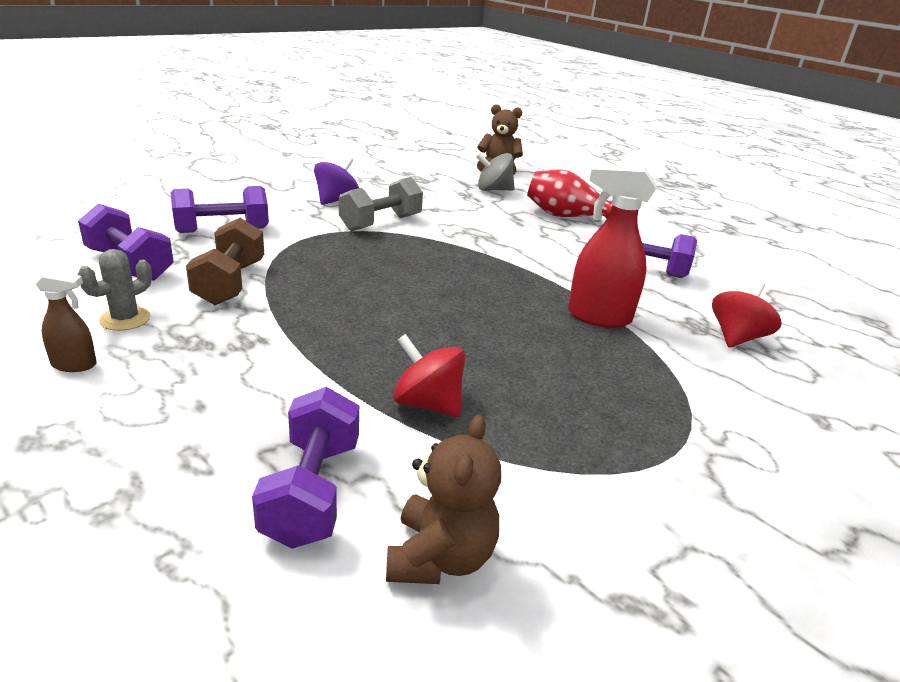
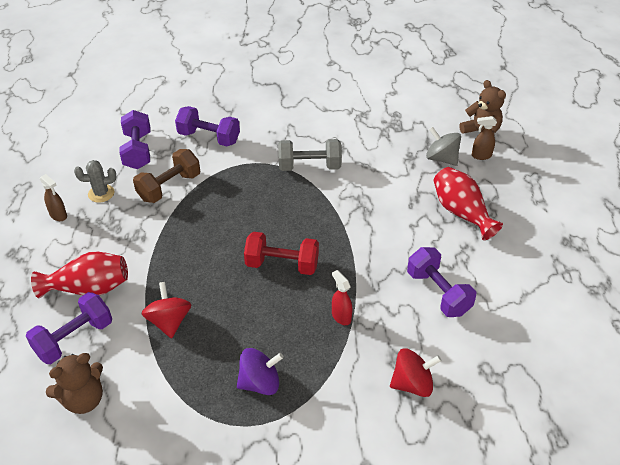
camera: 45 degrees right, 15 degrees up
(251, 423) = (89, 288): none -> red vase
(336, 200) = (307, 131): purple spinning top -> purple spinning top (260, 383)
(475, 301) = (282, 265): none -> red dumbbell
(521, 181) = (481, 156): none -> brown spray bottle
(598, 317) = (341, 316): red spray bottle -> red spray bottle, size x0.53

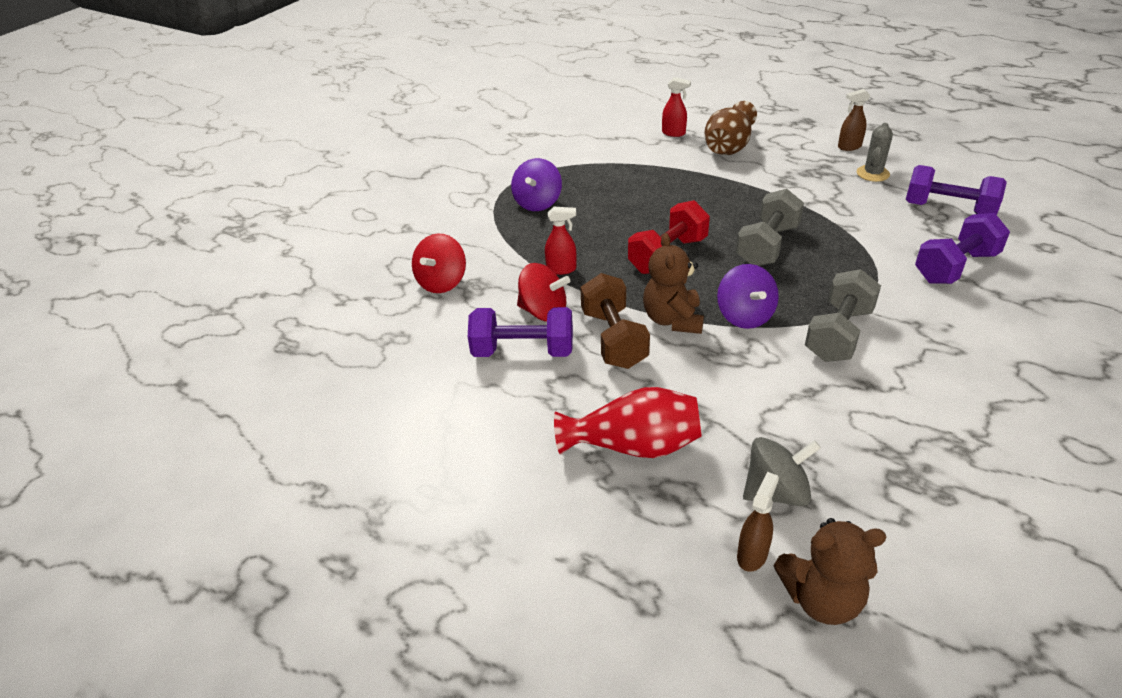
camera: 125 degrees right, 5 degrees down
(74, 338) = (674, 133): purple dumbbell -> red spray bottle
(83, 399) = (607, 129): brown teddy bear -> brown teddy bear (673, 320)
(89, 288) = (728, 147): red vase -> brown vase
(169, 187) = (858, 216): brown dumbbell -> brown dumbbell (614, 339)
(169, 321) = (651, 176): red spinning top -> red spinning top (543, 312)
(236, 219) = (767, 246): none -> grey dumbbell
(321, 206) = (744, 316): none -> purple spinning top

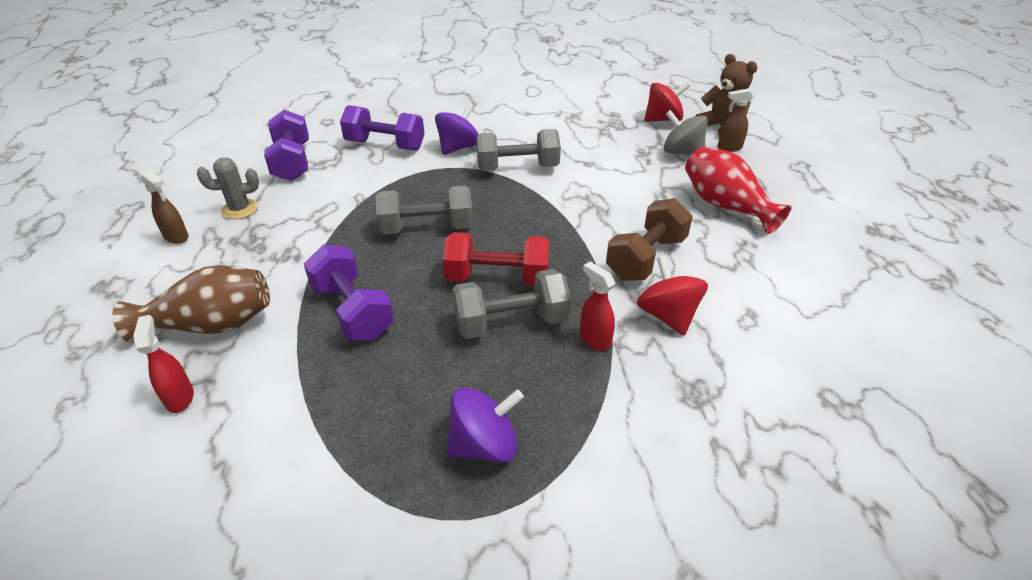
camera: 130 degrees left, 0 degrees up
(442, 282) = (727, 428): red spinning top -> red spinning top (663, 119)
(523, 351) = (726, 300): purple dumbbell -> purple dumbbell (353, 311)
(615, 243) = (511, 322): none -> grey dumbbell
(673, 320) = (586, 239): brown teddy bear -> none
(744, 316) = (541, 208): purple spinning top -> purple spinning top (458, 147)

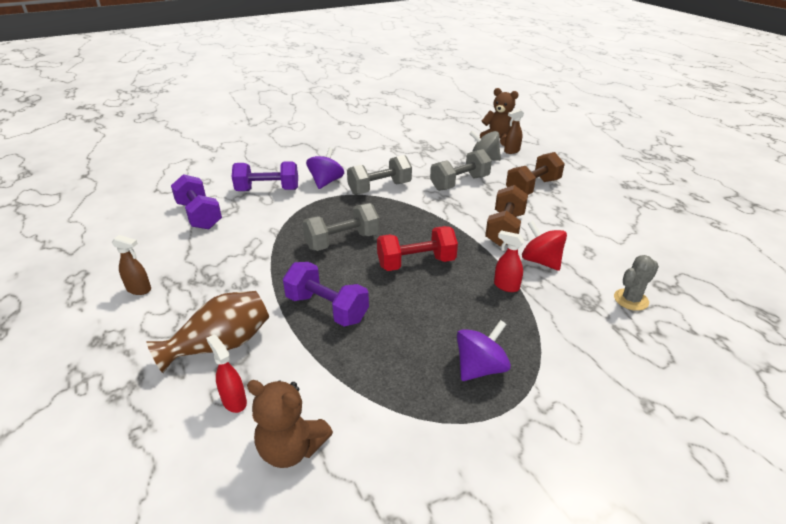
camera: 20 degrees left, 5 degrees down
(199, 477) = (291, 448): none -> brown teddy bear
(240, 209) = (180, 258): grey cactus -> grey cactus (631, 300)
(511, 322) = (445, 289): grey dumbbell -> grey dumbbell (459, 183)
(663, 119) = (458, 140): red spinning top -> none
(725, 206) = (532, 187): red vase -> brown dumbbell

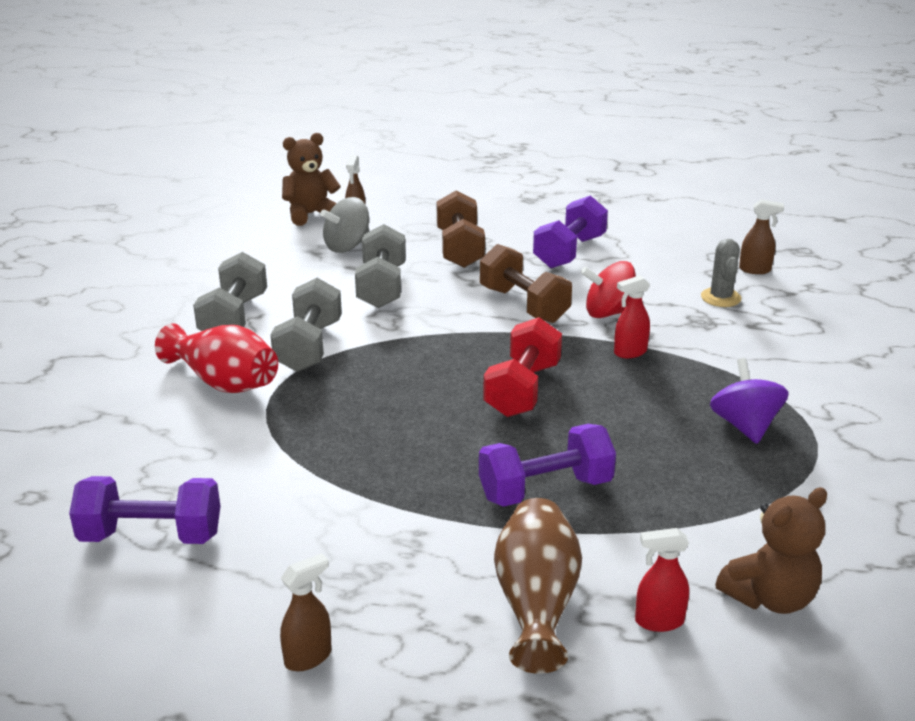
camera: 55 degrees left, 5 degrees down
(268, 190) = (168, 442): purple dumbbell -> purple dumbbell (569, 252)
(326, 182) = (224, 382): purple spinning top -> red vase
(342, 241) = (406, 425): grey dumbbell -> grey dumbbell (234, 318)
(697, 302) = (755, 270): none -> brown spray bottle

